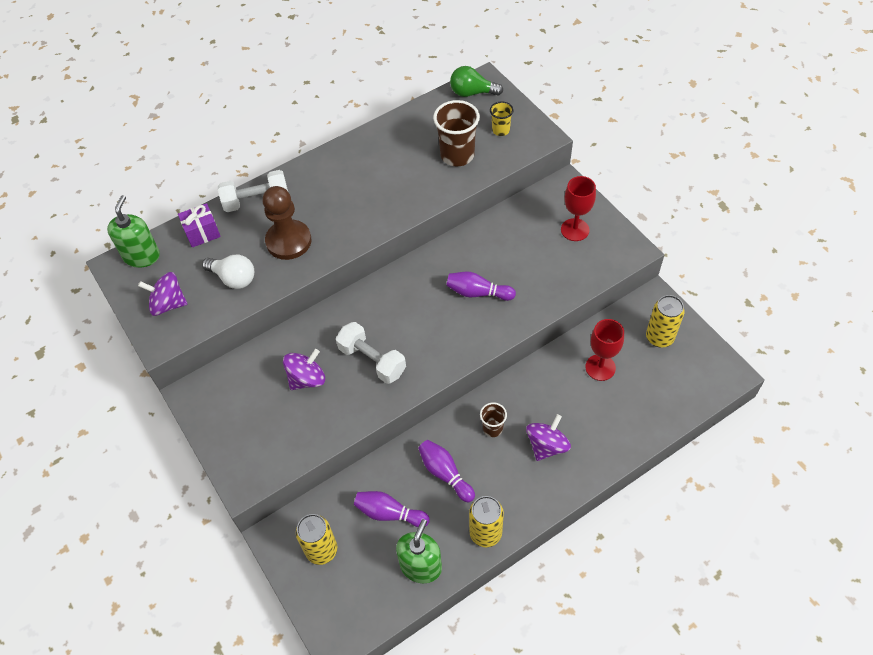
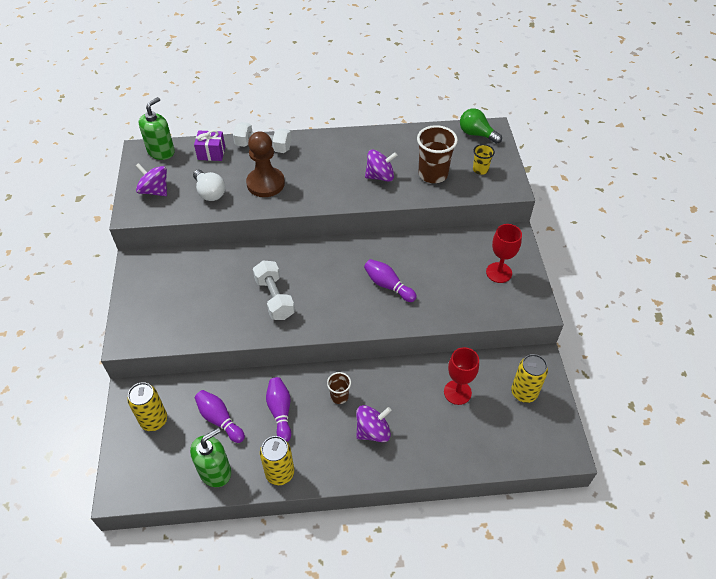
camera: 25 degrees right, 5 degrees down
(307, 379) = (219, 289): purple spinning top -> purple spinning top (380, 176)

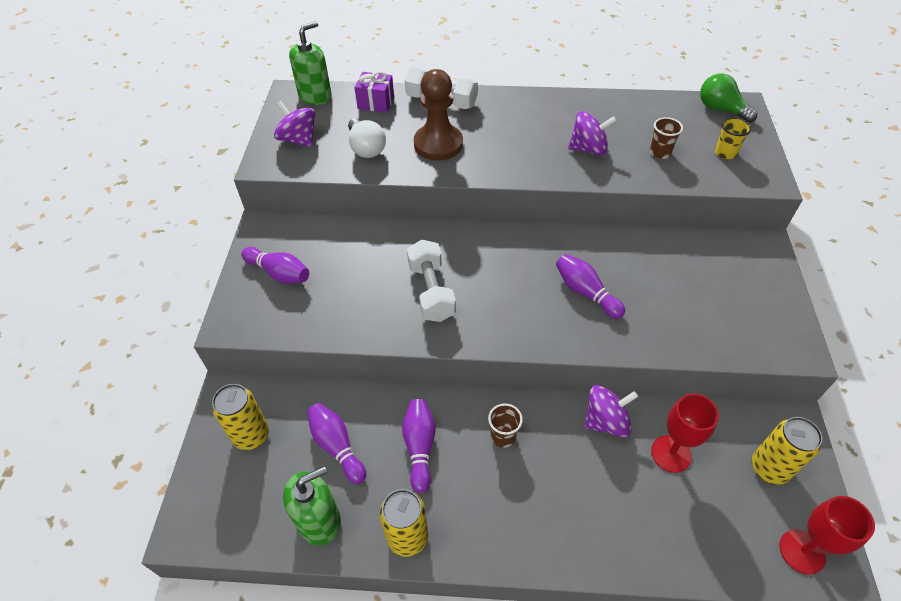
camera: 10 degrees right, 0 degrees up
(156, 298) = (279, 273): none -> purple bowling pin
(373, 431) = (545, 494): purple spinning top -> purple spinning top (606, 421)
(433, 174) = (660, 153): brown cup -> brown cup, size x0.54
(499, 272) = (742, 292): red goblet -> red goblet (802, 551)

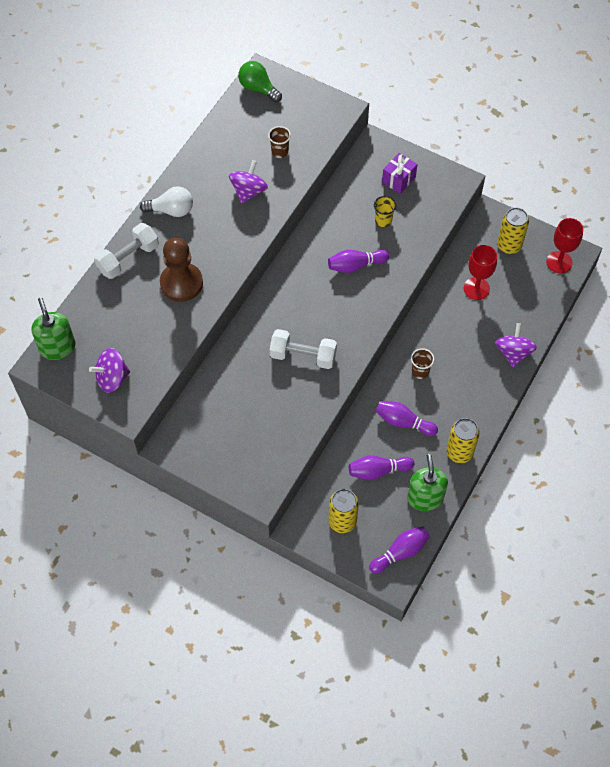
camera: 65 degrees left, 10 degrees up
(279, 273) = (228, 449): purple bowling pin -> purple bowling pin (400, 552)
(366, 148) = (155, 334): white light bulb -> white light bulb (171, 210)
(376, 103) = (99, 306): purple gift -> purple gift (398, 180)
(606, 421) = (439, 310): purple spinning top -> purple spinning top (513, 353)
(720, 109) = (258, 88): green light bulb -> green light bulb turned 60 degrees clockwise
(725, 153) = (303, 115): yellow cup -> yellow cup (383, 220)

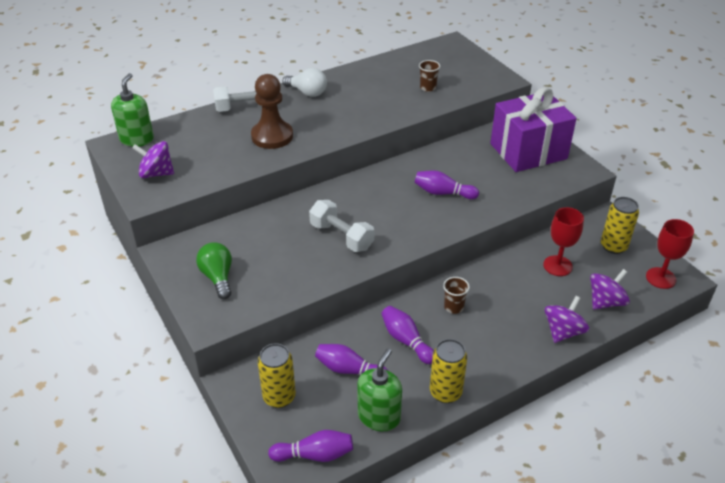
camera: 30 degrees right, 20 degrees down
(248, 191) = (380, 102): purple spinning top -> purple spinning top (605, 302)
(258, 88) = (442, 49): green light bulb -> green light bulb (218, 277)
(383, 220) = (493, 172): yellow cup -> none
(398, 180) = (528, 151): purple gift -> purple gift, size x2.23

